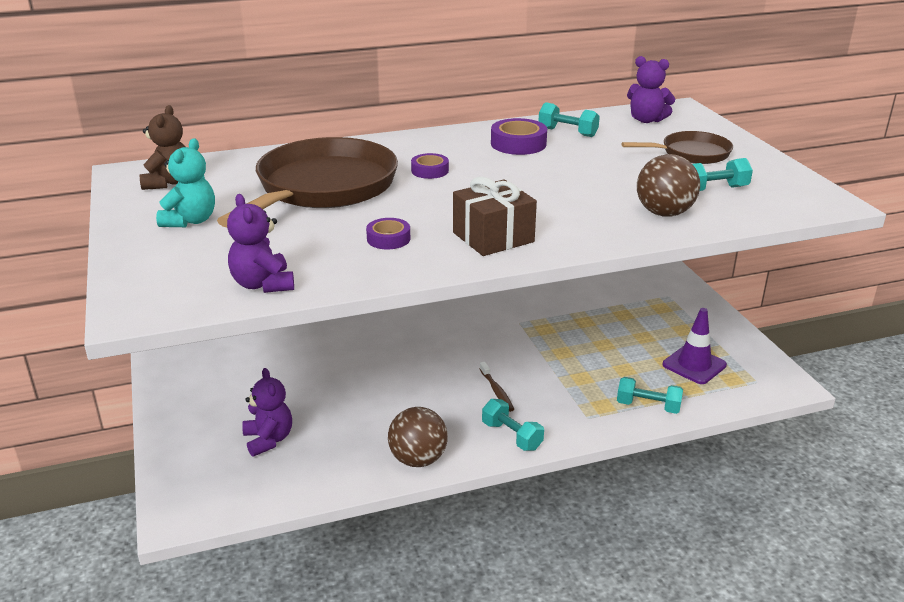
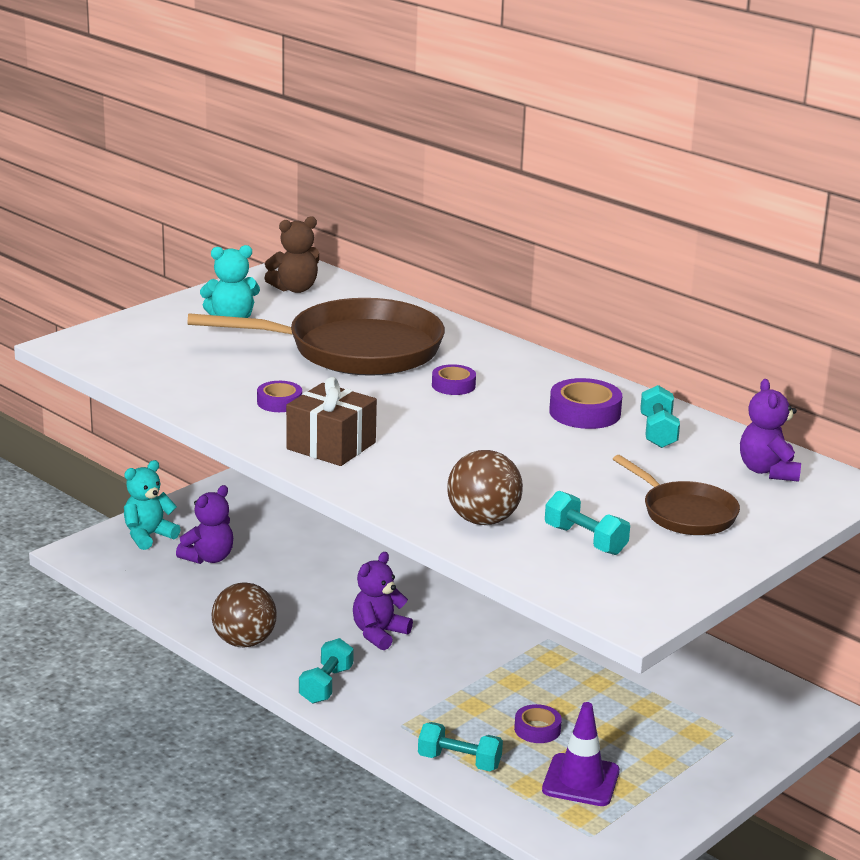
camera: 60 degrees right, 5 degrees down
(195, 464) = (148, 536): none -> turquoise teddy bear
(263, 284) = (149, 376): purple teddy bear -> purple teddy bear (379, 634)
(497, 391) = (396, 657): brown toothbrush -> none
(626, 362) = (537, 729): none -> purple tape
(648, 406) = (459, 761): turquoise dumbbell -> turquoise dumbbell turned 60 degrees counterclockwise

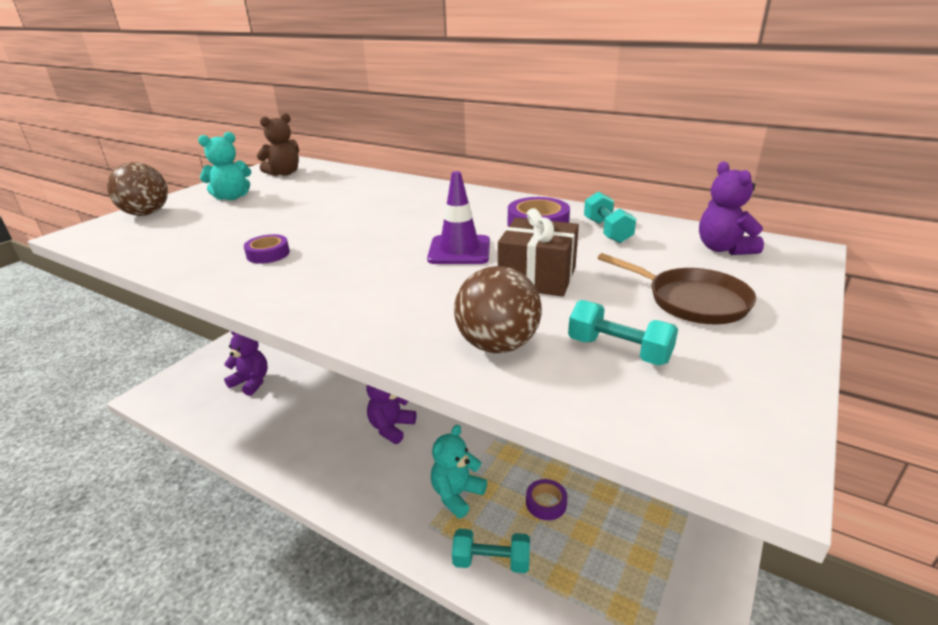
camera: 10 degrees left, 5 degrees up
(148, 536) = (205, 372): turquoise teddy bear -> turquoise teddy bear (457, 495)
(208, 558) = (251, 382): purple teddy bear -> purple teddy bear turned 90 degrees counterclockwise
(244, 642) = (281, 459): brown ball -> brown ball (146, 214)
(326, 685) = (355, 492): turquoise dumbbell -> none
(331, 446) = (319, 287): brown gift -> brown gift (537, 277)
(354, 349) = (333, 205): brown pan -> none
(453, 385) = (421, 219): purple tape -> none
(581, 780) = (606, 559): purple traffic cone -> purple traffic cone (459, 250)

